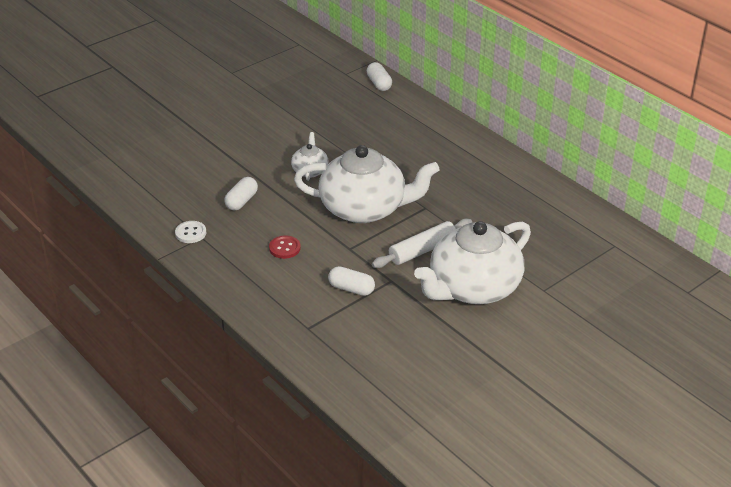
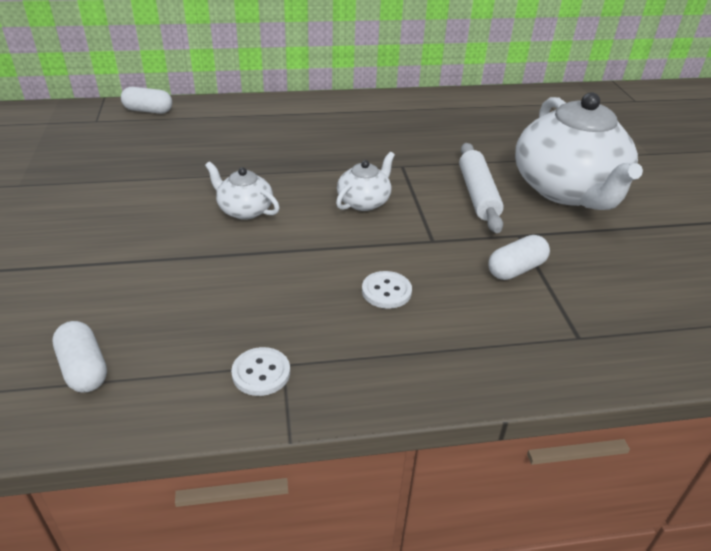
camera: 60 degrees left, 0 degrees up
(241, 201) = (241, 289): white capsule -> white capsule (84, 368)
(284, 248) = (386, 291): red button -> white button
(364, 208) = (364, 202): white teapot -> white teapot, size x0.45

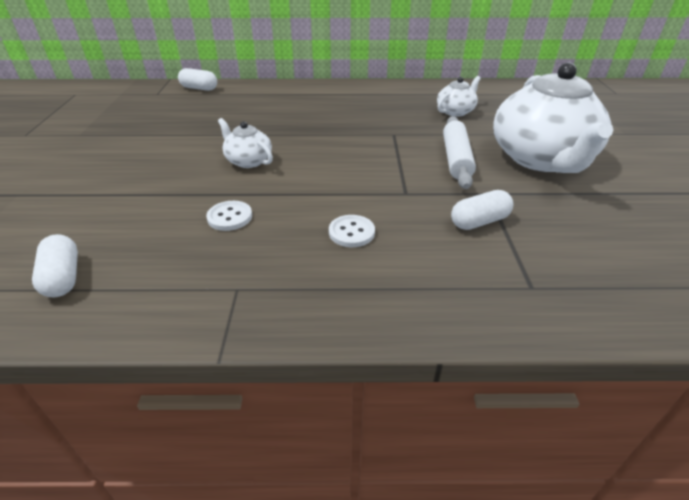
camera: 10 degrees right, 0 degrees up
(261, 373) = (214, 294): white button -> white button (230, 217)
(364, 202) = (352, 159): white teapot -> white teapot (455, 111)

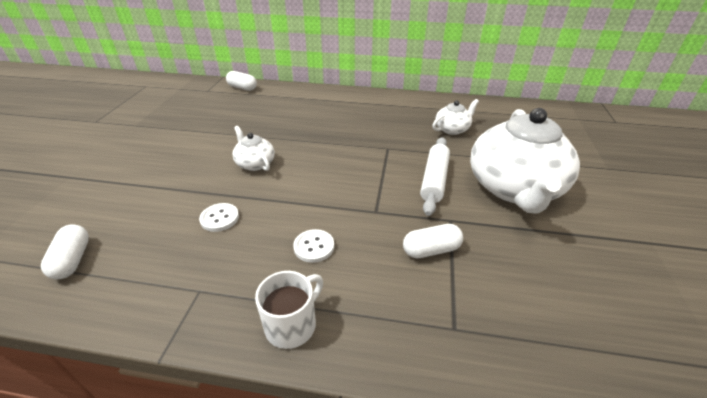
camera: 10 degrees right, 0 degrees up
(359, 306) = (292, 324): none -> white mug

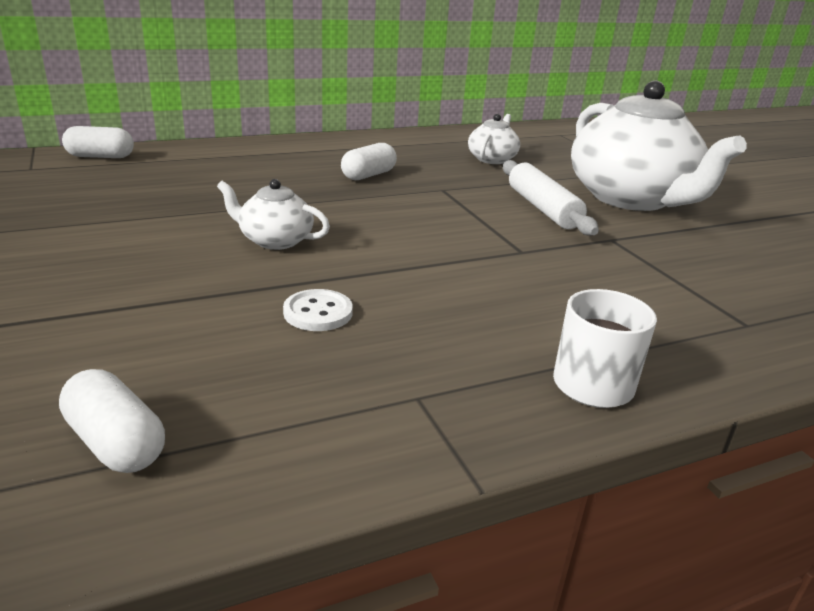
camera: 35 degrees left, 10 degrees down
(314, 247) = (501, 304): white button -> none
(431, 250) = (632, 269): white capsule -> white capsule (368, 175)

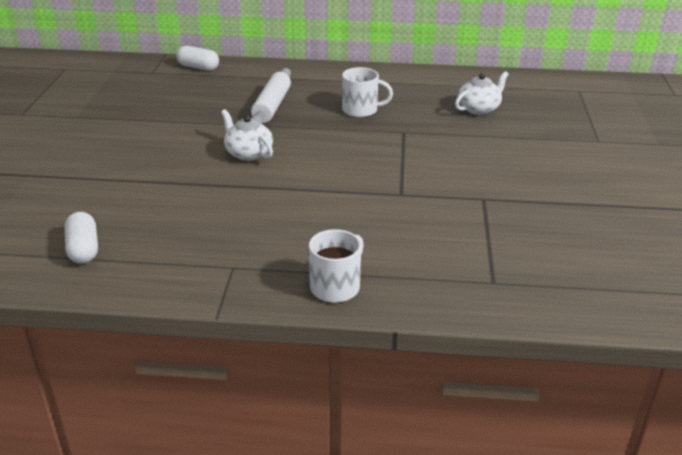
camera: 30 degrees right, 5 degrees up
(318, 312) = (228, 207): white button -> none
(368, 175) = (361, 110): white capsule -> white mug
(543, 208) = (462, 162): white rolling pin -> white rolling pin (272, 106)
(631, 199) = (552, 167): white teapot -> none

